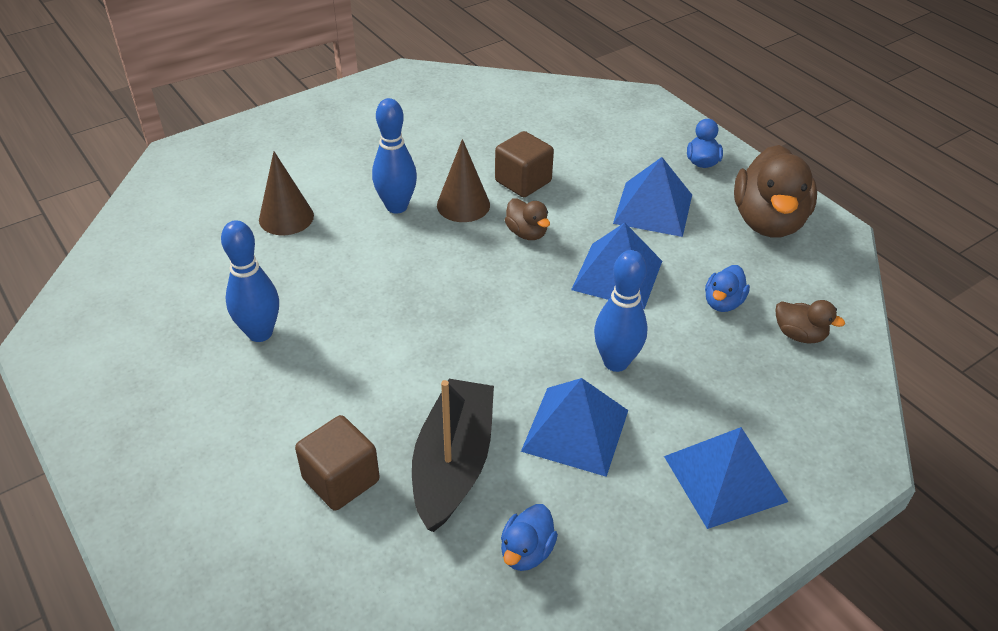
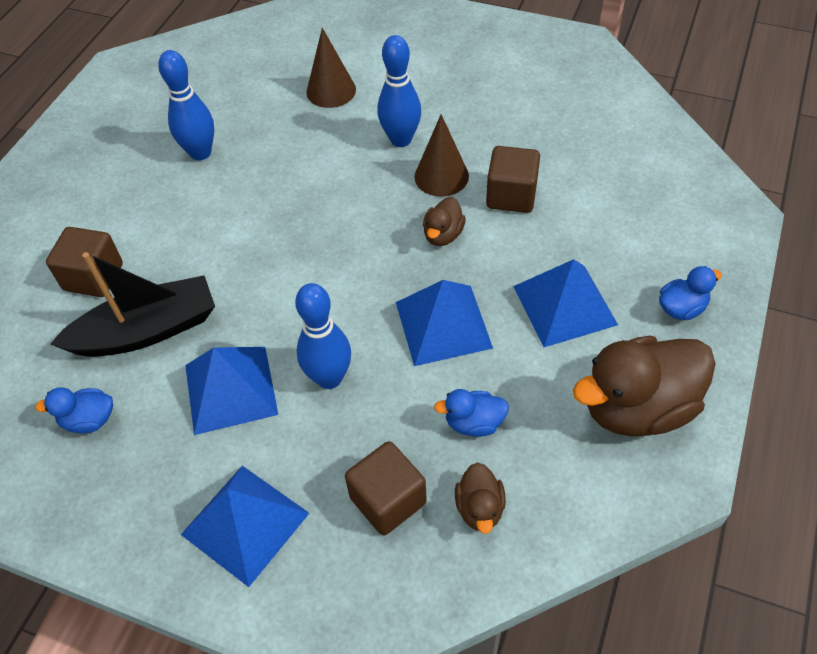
camera: 60 degrees right, 10 degrees up
(760, 380) = (388, 500): none -> brown cube

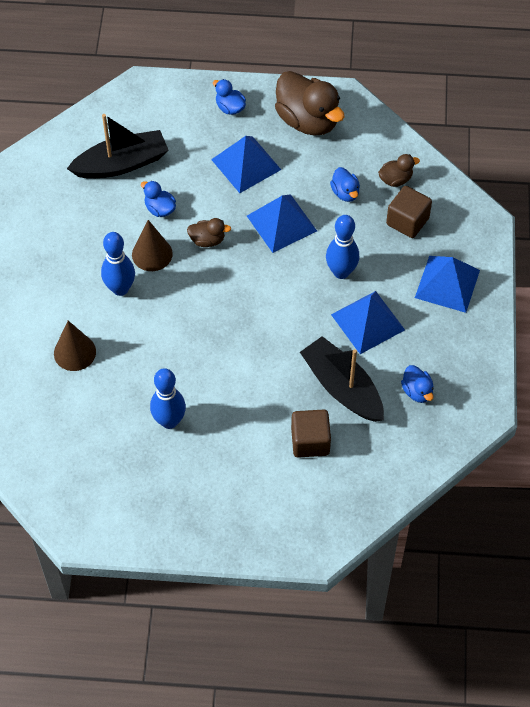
camera: 110 degrees left, 5 degrees up
(511, 195) = (160, 209): brown cube -> blue duck
(598, 170) = (121, 164): none -> black boat

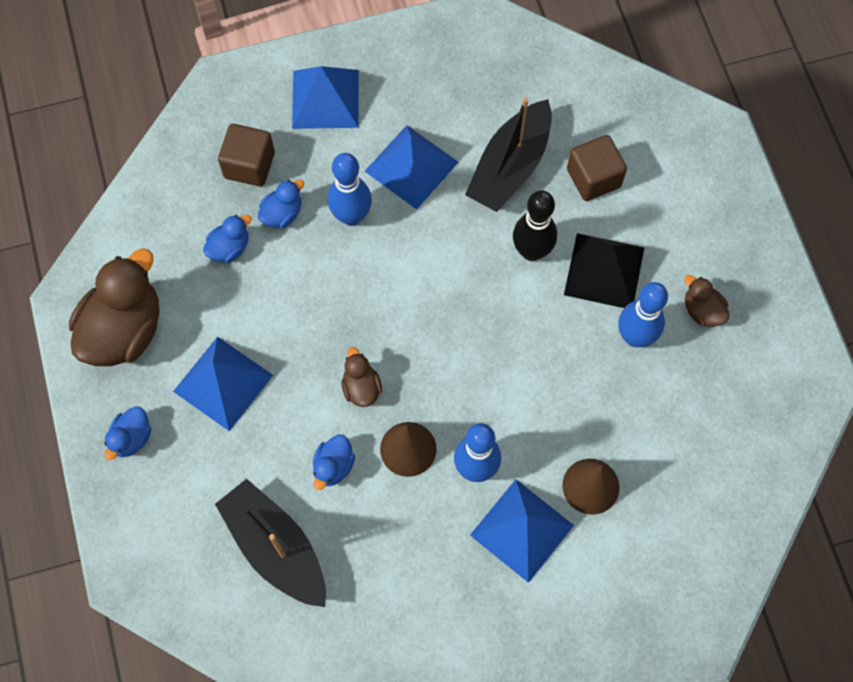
camera: 110 degrees left, 10 degrees up
(230, 420) = (604, 271): none -> black pyramid
(266, 377) = (531, 251): none -> black bowling pin
(281, 223) = (303, 308): blue pyramid -> blue pyramid (522, 530)
(395, 179) = (189, 196): brown duck -> brown duck (702, 311)
(417, 391) = (483, 90): blue duck -> blue duck (282, 214)

